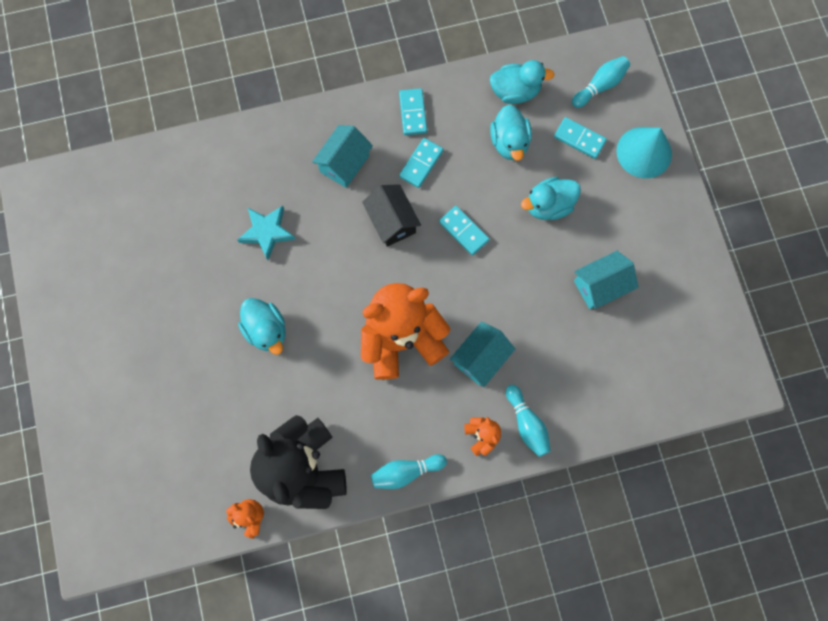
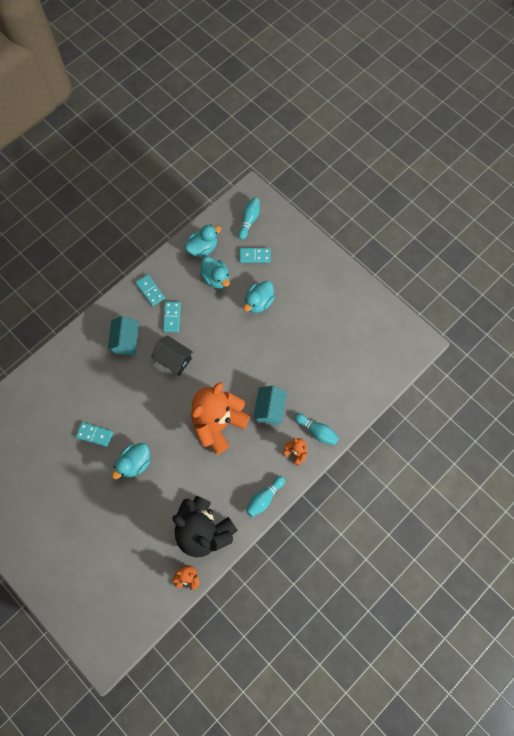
camera: 30 degrees left, 5 degrees down
(266, 330) = (135, 463): turquoise duck -> turquoise duck turned 105 degrees clockwise
(267, 232) = (102, 406): turquoise star -> none
(463, 231) = (219, 342): turquoise domino -> turquoise domino (95, 435)
(600, 286) = (313, 332): turquoise house -> none
(644, 152) = (295, 245): turquoise cone -> none

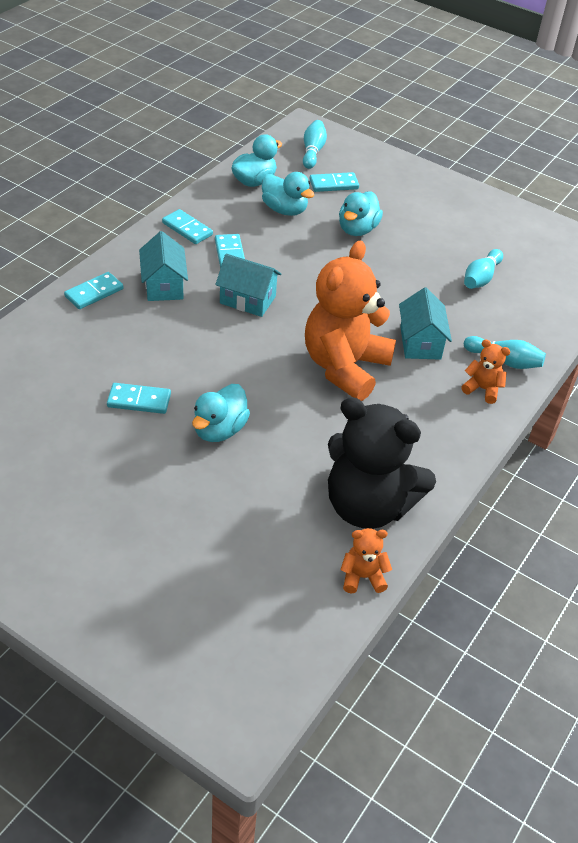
camera: 15 degrees left, 25 degrees down
(84, 343) = (94, 293): none -> turquoise domino
(174, 359) = (247, 300): black house -> turquoise house
(264, 498) = (455, 451): turquoise bowling pin -> turquoise bowling pin (481, 278)

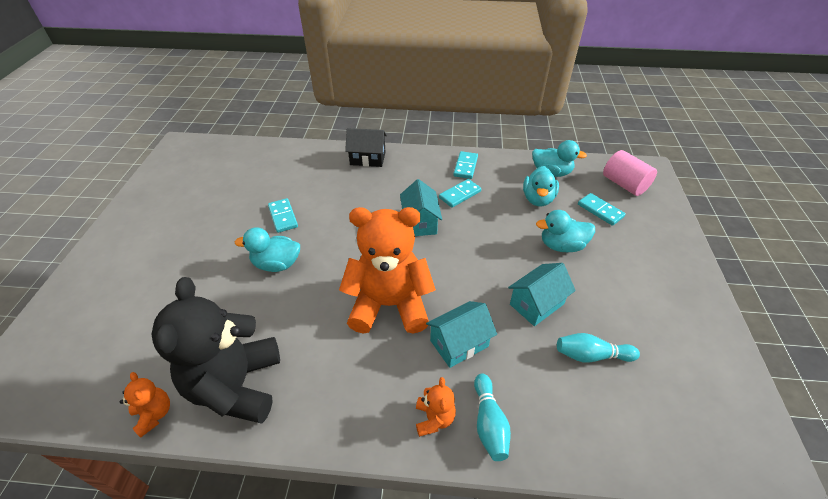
camera: 65 degrees right, 0 degrees up
(94, 293) = (368, 158): turquoise domino -> black house
(164, 285) = (400, 181): turquoise house -> turquoise house (536, 304)
(313, 151) = (624, 184): turquoise bowling pin -> pink cylinder

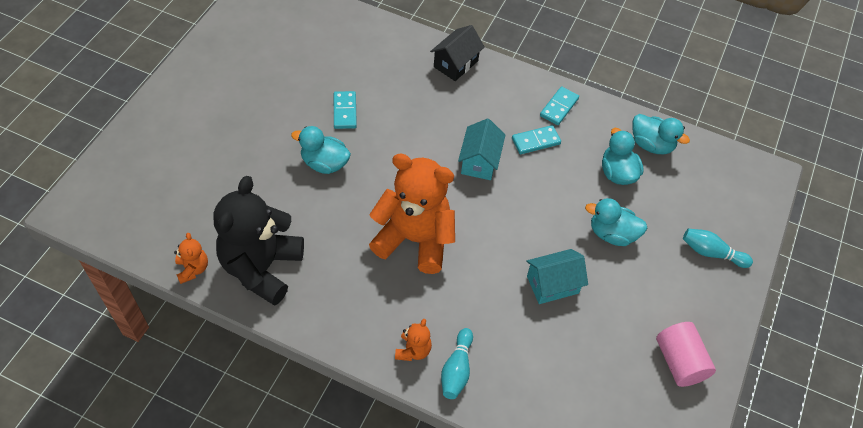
camera: 15 degrees right, 10 degrees up
(368, 158) = (456, 64): black house -> black house turned 75 degrees counterclockwise
(459, 343) = (462, 296): turquoise house -> none
(538, 199) = (617, 173): turquoise duck -> turquoise duck turned 135 degrees clockwise
(591, 355) = (576, 347): turquoise bowling pin -> turquoise bowling pin (711, 253)
(600, 210) = (677, 208): turquoise domino -> none
(624, 184) = (725, 185): pink cylinder -> pink cylinder (679, 362)

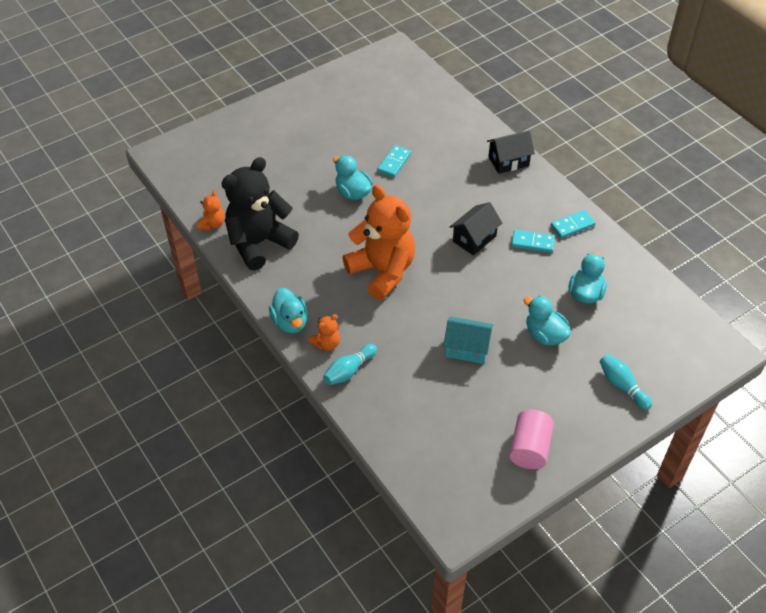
camera: 35 degrees right, 5 degrees down
(479, 161) = (474, 239): turquoise house -> black house
(651, 145) = (633, 285): turquoise duck -> turquoise duck (290, 322)

